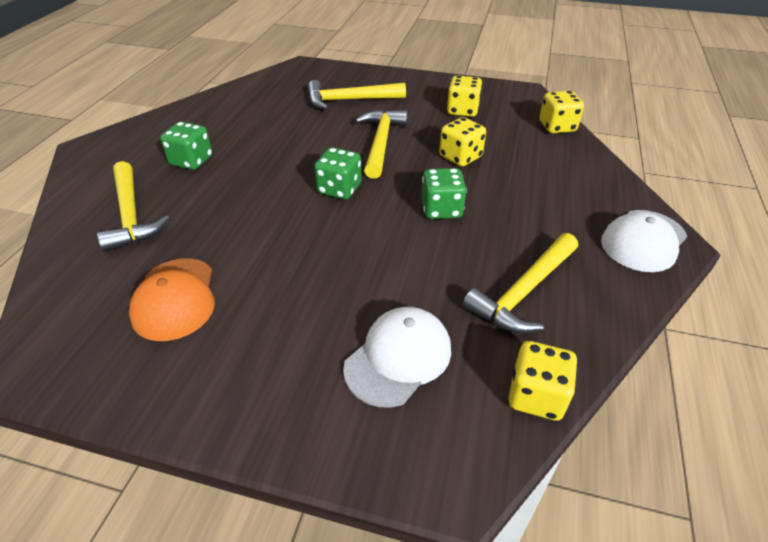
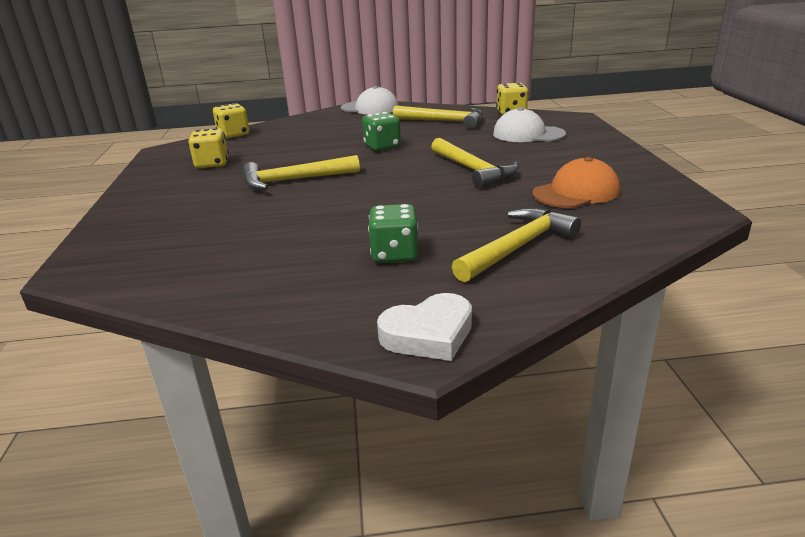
camera: 110 degrees left, 15 degrees down
(95, 151) = (428, 334): none -> white heart
(339, 189) = (385, 178): green dice -> none
(350, 100) = (199, 212): yellow hammer -> yellow hammer (473, 170)
(460, 157) = (302, 152): yellow dice -> none

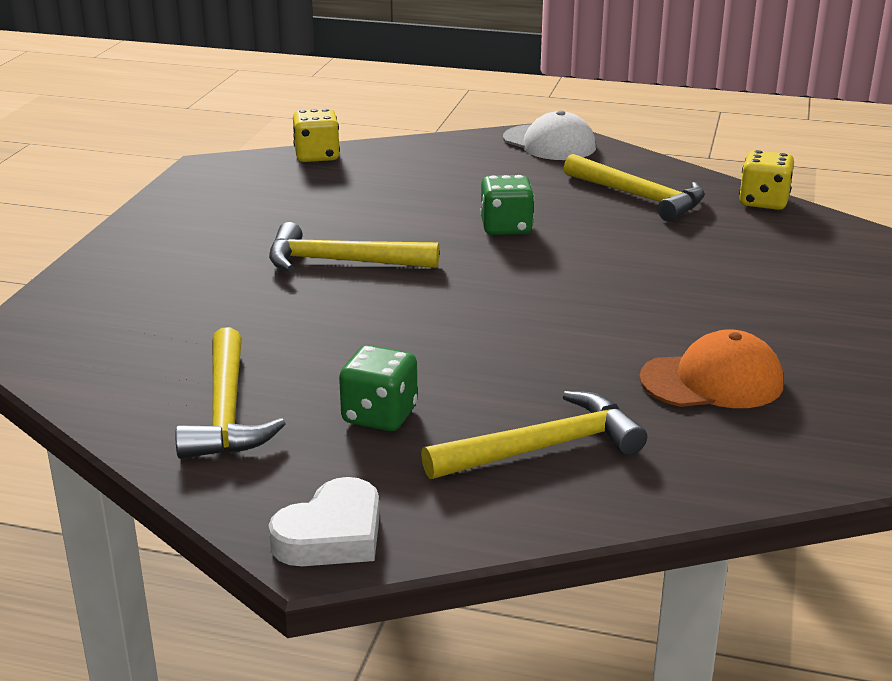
camera: 20 degrees right, 0 degrees up
(212, 164) = (255, 206): yellow dice -> none
(428, 334) = (332, 535): white heart -> white heart turned 45 degrees counterclockwise
(473, 170) = (599, 303): yellow hammer -> yellow hammer (226, 411)
(528, 134) = (748, 253): white cap -> none

